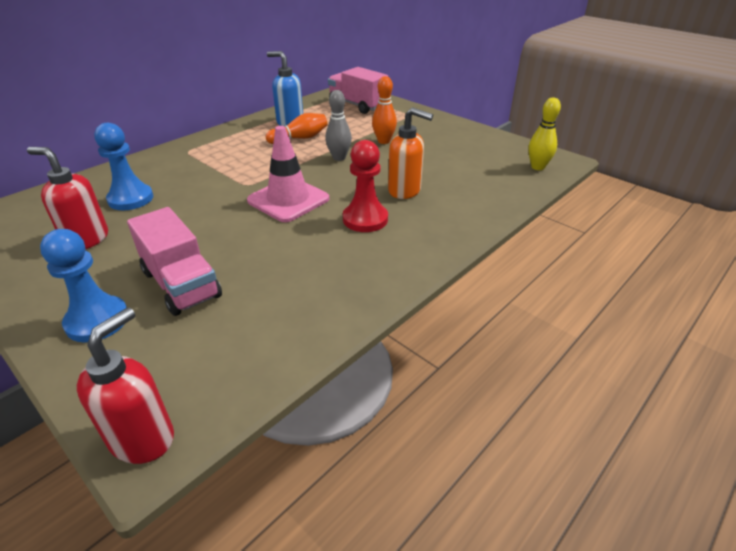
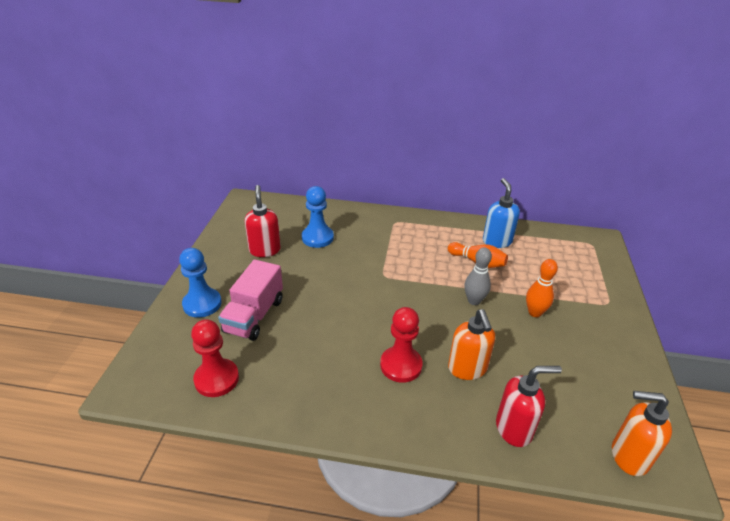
camera: 55 degrees right, 0 degrees up
(143, 438) = (131, 381): red soap dispenser -> red soap dispenser (514, 429)
(240, 347) = (216, 379): none -> red pawn
(288, 200) = (385, 308): pink traffic cone -> none
(357, 105) = (578, 261): pink truck -> none
(537, 167) = (628, 456): yellow bowling pin -> orange soap dispenser

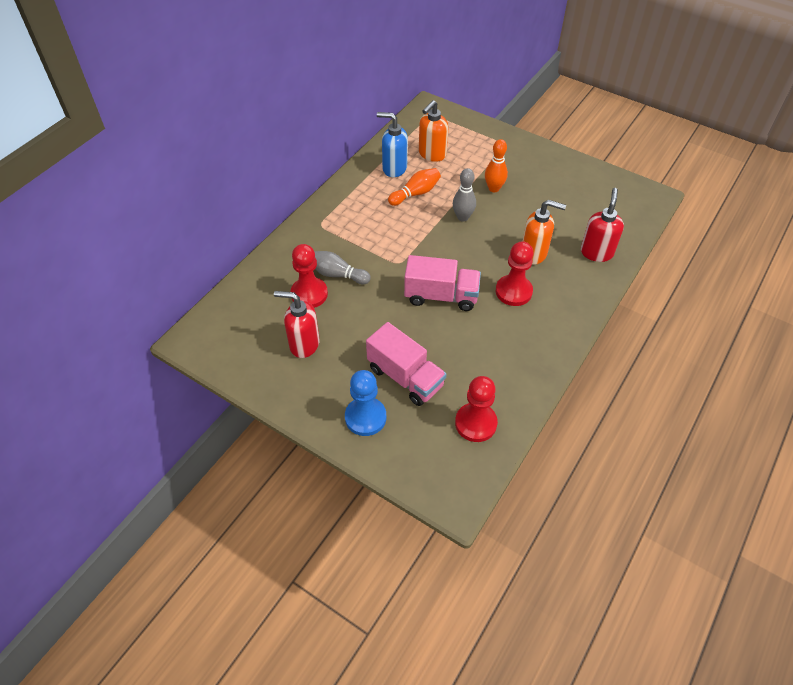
camera: 65 degrees left, 15 degrees up
(317, 238) = (309, 294): blue pawn -> red pawn
(347, 245) = (337, 274): none -> grey bowling pin
(361, 313) = (441, 296): none -> pink truck
(628, 456) = (635, 208): orange soap dispenser -> orange soap dispenser (432, 154)

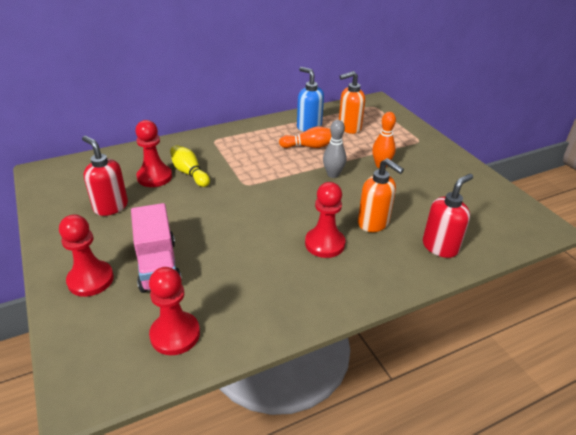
camera: 30 degrees right, 15 degrees down
(337, 274) = (189, 173): grey bowling pin -> yellow bowling pin
(365, 417) = (90, 280): blue pawn -> red pawn
(441, 296) = (255, 220): pink truck -> none

